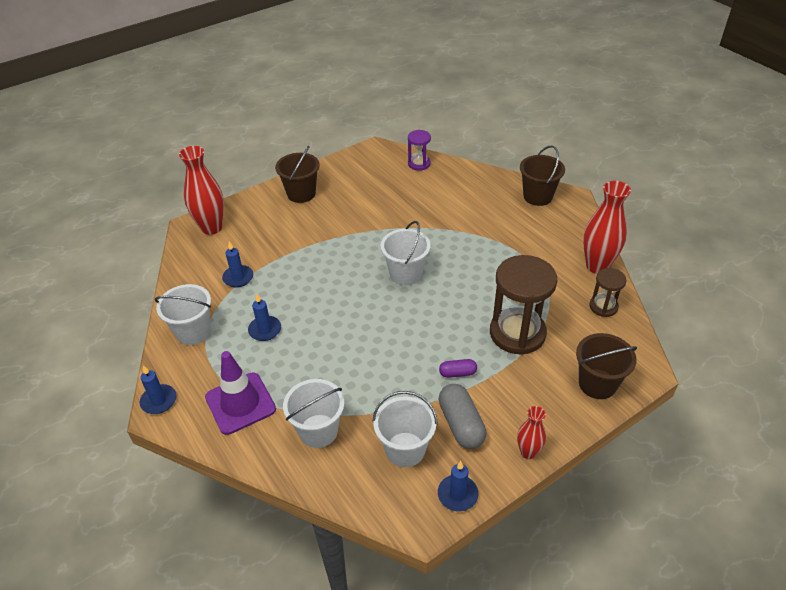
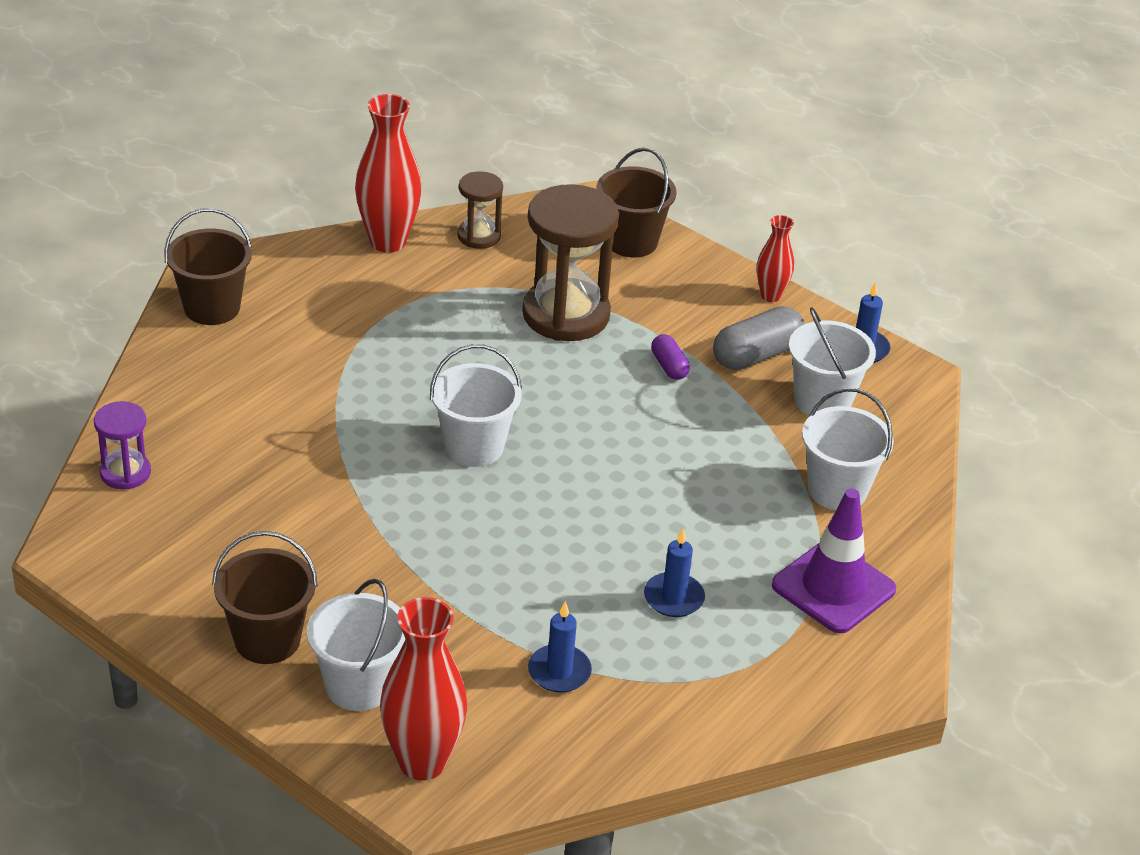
camera: 110 degrees left, 5 degrees down
(159, 401) = (878, 690): blue candle -> none
(193, 332) = (717, 695): white bucket -> white bucket (358, 685)

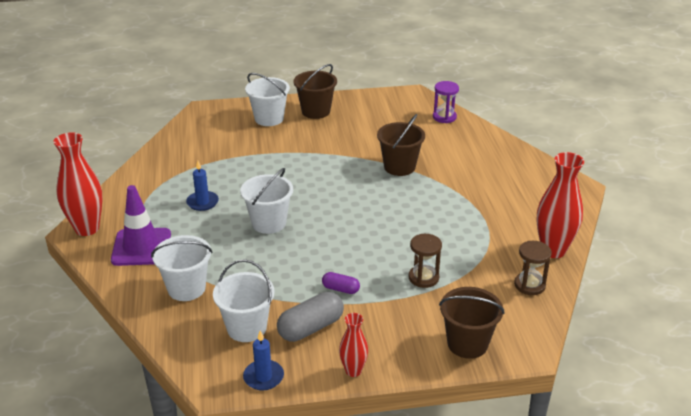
camera: 135 degrees right, 5 degrees down
(212, 308) = (542, 175): brown bucket -> brown bucket (399, 167)
(422, 762) = (219, 116): red vase -> red vase (87, 228)
(474, 447) = (358, 199): white bucket -> white bucket (269, 223)
(559, 671) = (211, 158): blue candle -> none
(566, 314) = (423, 278): brown hourglass -> brown hourglass, size x0.52
(756, 355) = (310, 328): grey capsule -> grey capsule turned 45 degrees clockwise

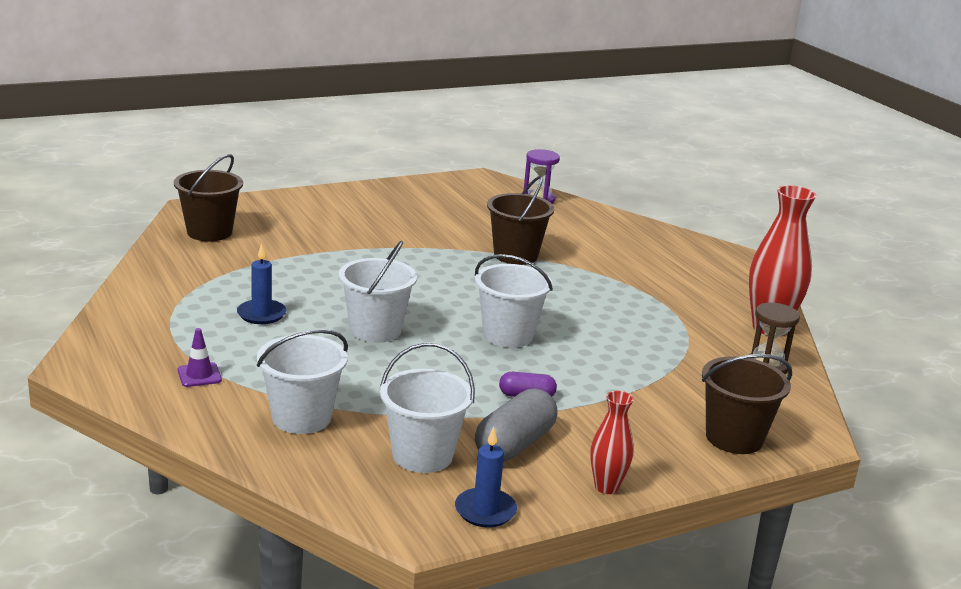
camera: 20 degrees left, 10 degrees down
(87, 228) = (96, 360): red vase -> none
(141, 247) = (199, 375): purple traffic cone -> purple traffic cone, size x0.45
(269, 118) = (299, 213): white bucket -> white bucket (508, 335)
(316, 111) = (361, 202): brown bucket -> brown bucket (209, 232)
(423, 278) = (628, 372): brown hourglass -> none

